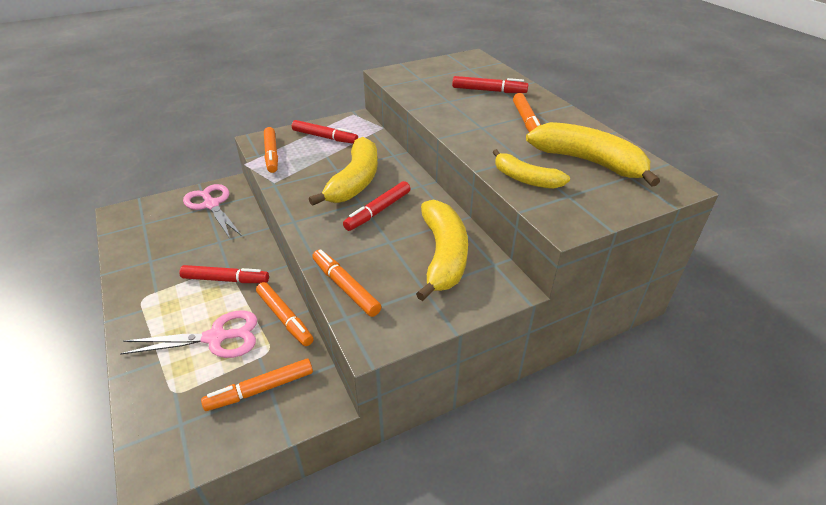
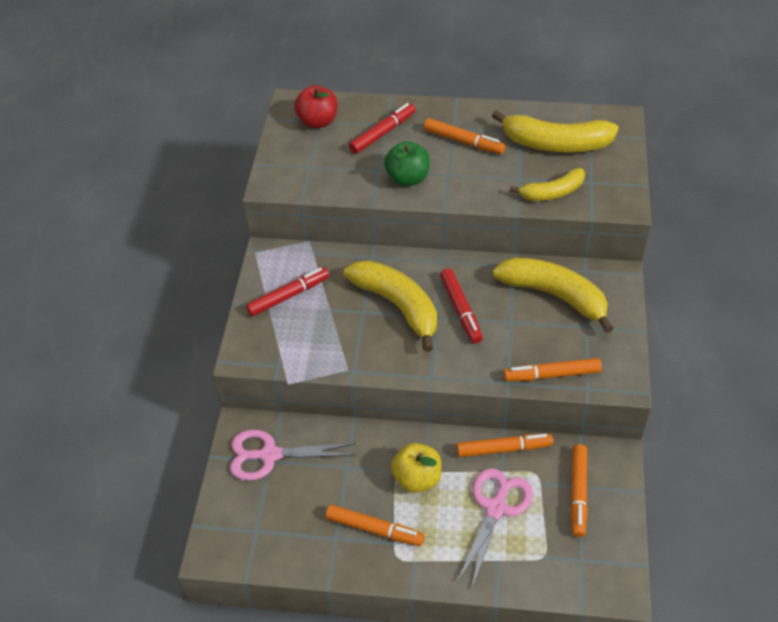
camera: 55 degrees left, 10 degrees up
(226, 280) = (417, 478): red marker -> yellow apple
(271, 154) = (287, 353): orange marker -> orange marker (374, 529)
(454, 113) = (407, 178): none -> green apple
(467, 68) = (318, 121): none -> red apple
(588, 162) = (555, 144): yellow banana -> yellow banana turned 150 degrees counterclockwise

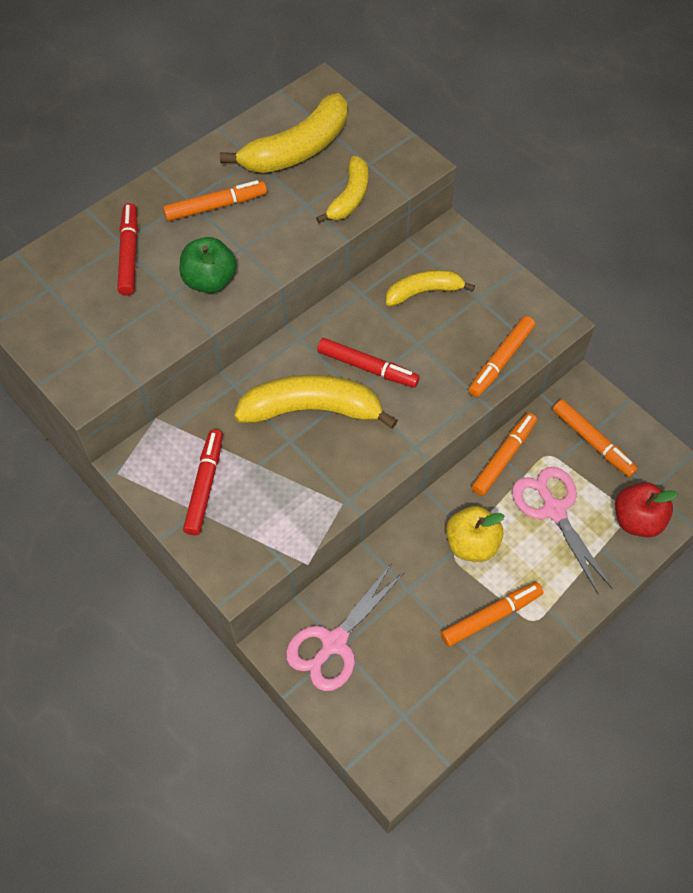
camera: 50 degrees left, 10 degrees up
(318, 121) = (48, 290): red apple -> red apple (637, 520)
(554, 295) = (424, 292): yellow banana -> yellow banana, size x0.61

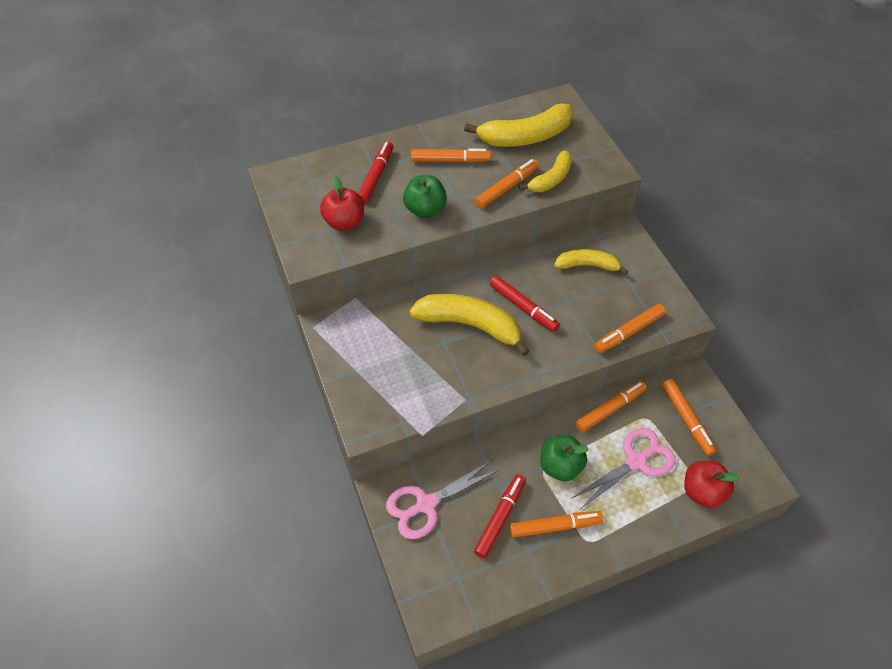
camera: 20 degrees right, 5 degrees down
(114, 327) = (344, 222): none -> red apple
(205, 485) = (370, 355): red marker -> red marker (500, 518)
(300, 223) = (507, 188): none -> orange marker
(471, 544) = (560, 466): yellow apple -> green apple
(554, 510) = (636, 461): pink scissors -> pink scissors turned 60 degrees clockwise

